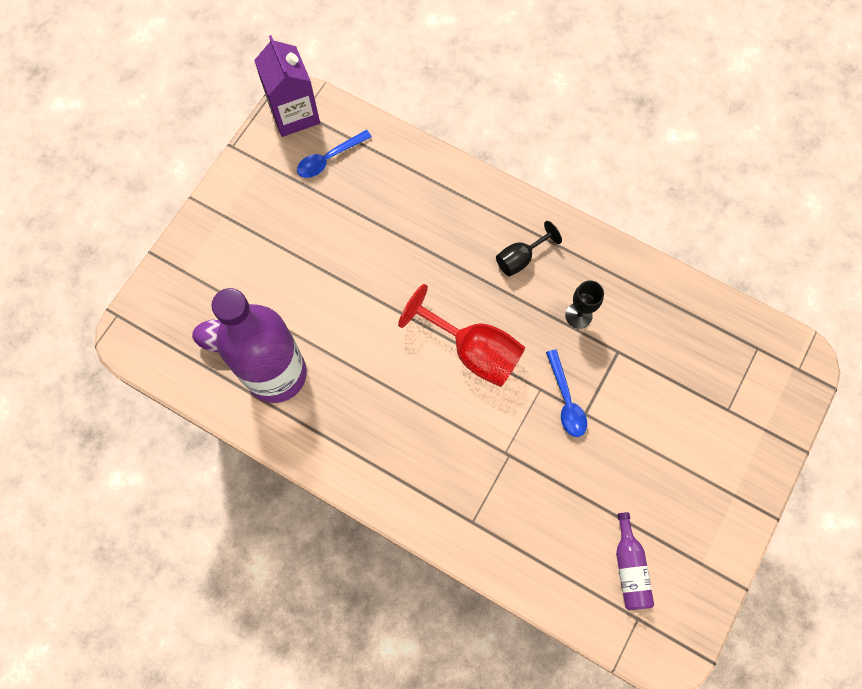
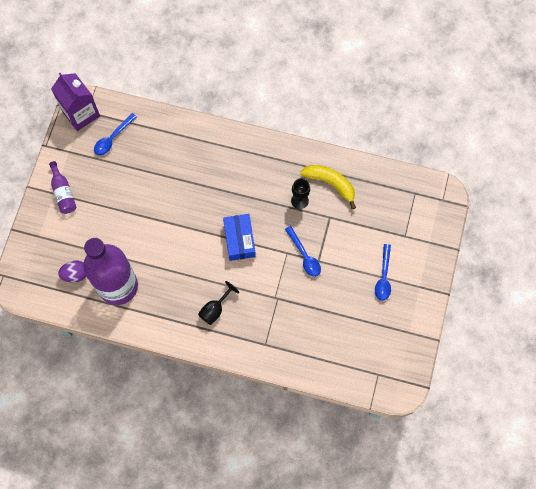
camera: 15 degrees left, 0 degrees up
(473, 351) = (239, 240): red goblet -> blue box
(520, 258) = (254, 173): black goblet -> black goblet (215, 309)
(629, 567) = (366, 346): purple bottle -> purple bottle (63, 192)
(631, 302) = (330, 184): none -> yellow banana
(681, 465) = (383, 277): none -> blue spoon

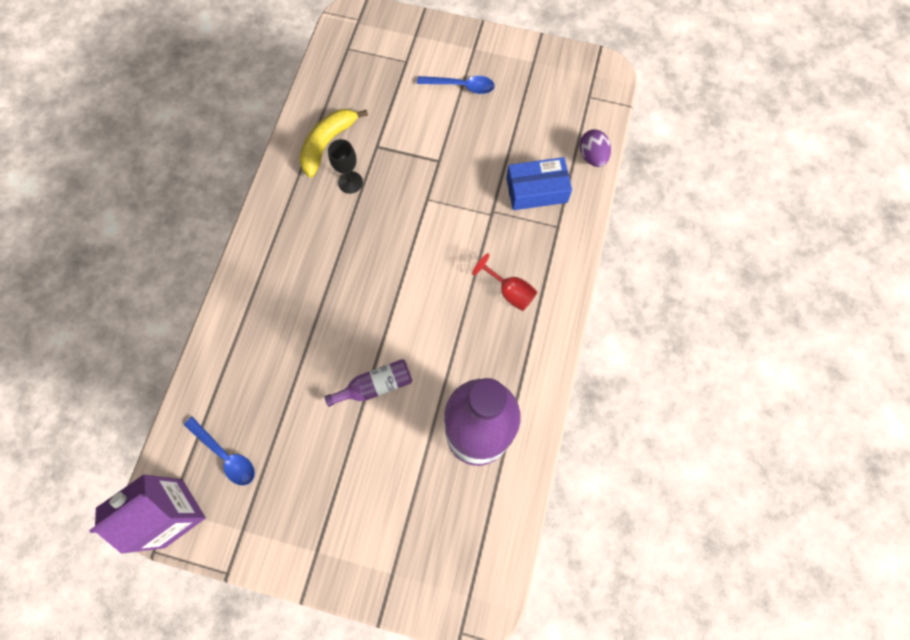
camera: 90 degrees left, 0 degrees up
(63, 192) = (316, 534): purple bottle -> purple bottle (375, 386)
(75, 274) = (458, 504): purple egg -> purple egg (592, 156)
(215, 309) = (510, 292): black goblet -> red goblet
(239, 240) = (406, 260): blue box -> blue box (536, 190)
(304, 256) = (431, 177): blue spoon -> none

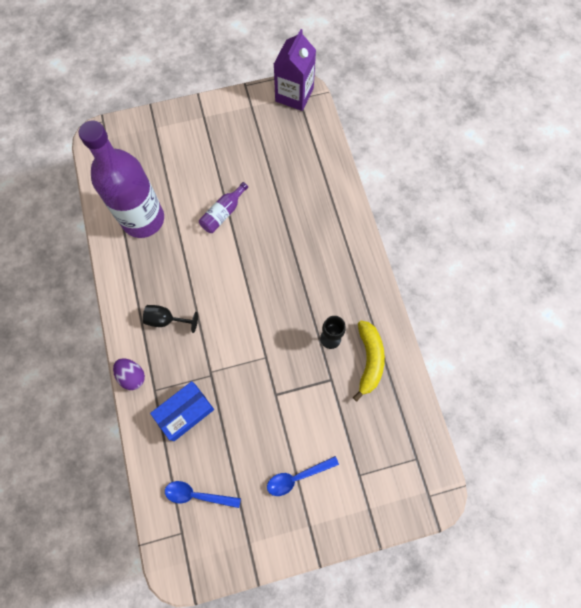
camera: 150 degrees right, 0 degrees up
(226, 455) = (287, 133): blue spoon -> blue spoon (197, 495)
(510, 292) = (166, 320): red goblet -> black goblet
(592, 156) = (153, 470): purple egg -> purple egg (132, 376)

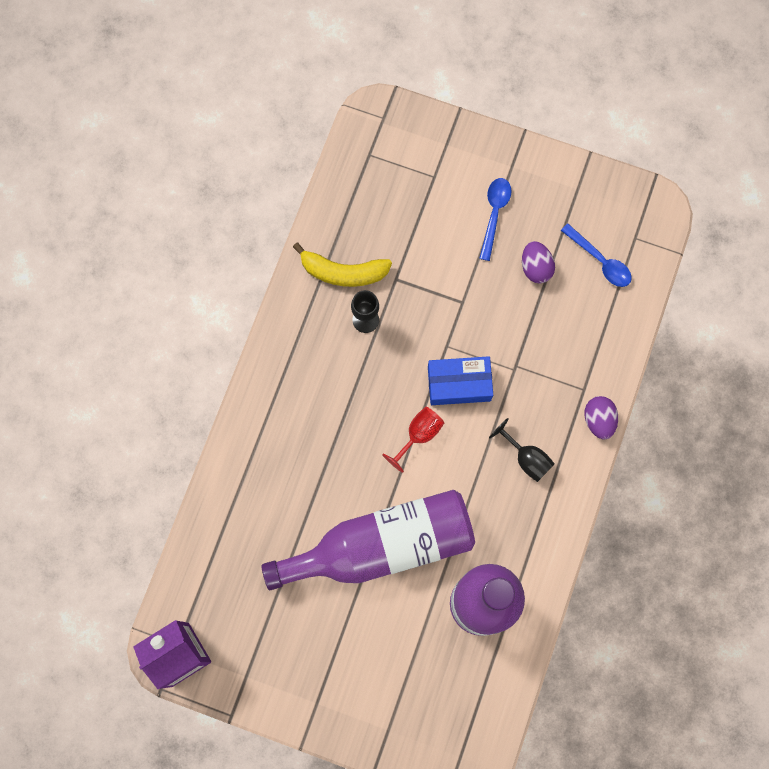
camera: 145 degrees left, 5 degrees up
(185, 412) = (565, 346): blue box -> blue box (459, 384)
(223, 213) = (381, 546): purple bottle -> purple bottle, size x2.38
(241, 456) = (536, 267): none -> purple egg
(245, 289) = (419, 435): none -> red goblet
(297, 477) = (494, 214): blue spoon -> blue spoon turned 90 degrees counterclockwise
(369, 360) = (343, 272): yellow banana -> yellow banana turned 120 degrees counterclockwise

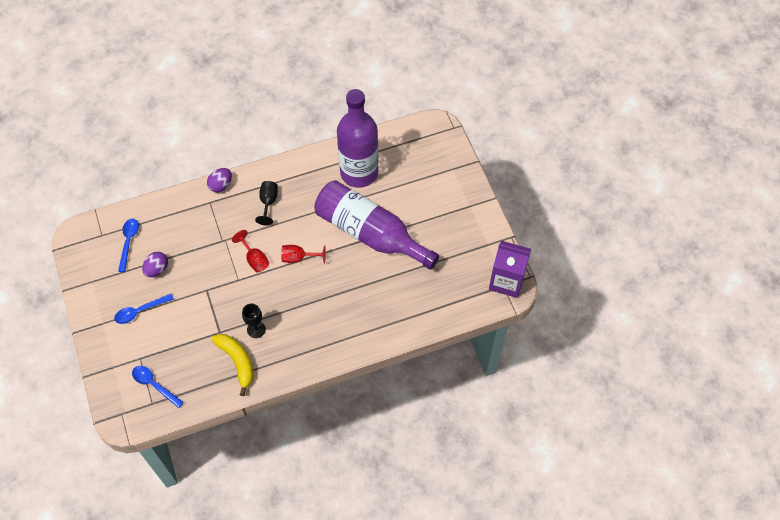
camera: 130 degrees left, 15 degrees down
(389, 170) = (154, 385): none -> blue spoon
(459, 384) = (254, 259): blue box -> red goblet

